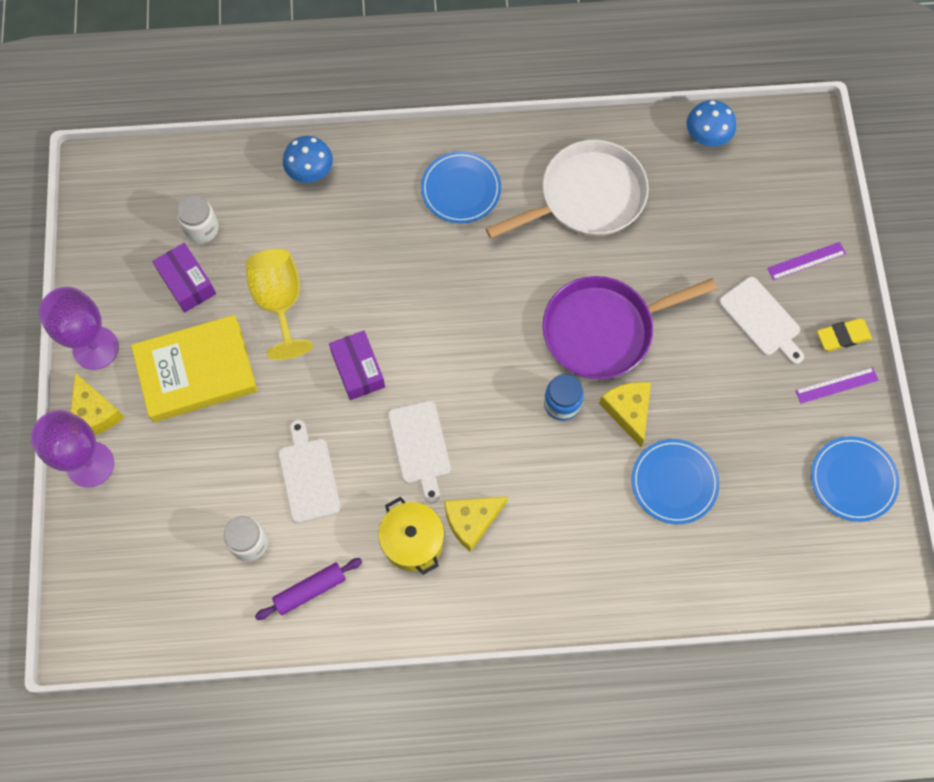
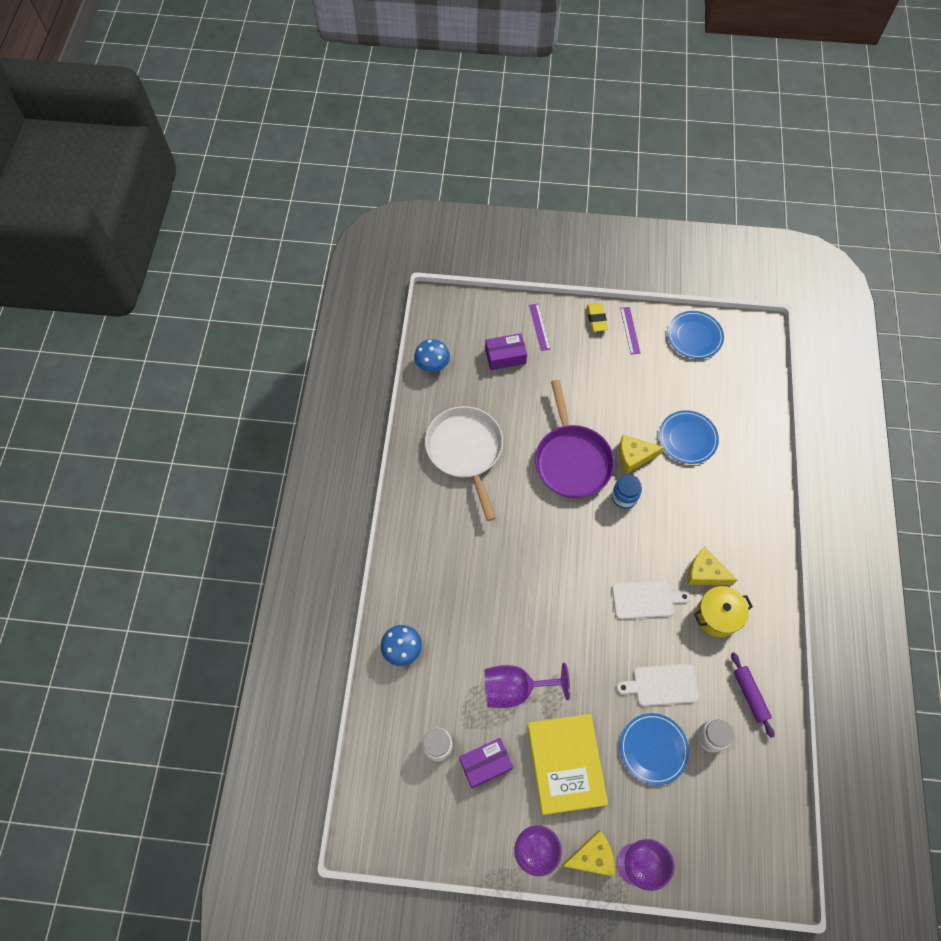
camera: 80 degrees left, 5 degrees down
(279, 302) = (515, 689): yellow goblet -> purple goblet
(358, 370) = (580, 635): purple box -> purple box (505, 356)
(461, 189) = (442, 536): blue plate -> blue plate (653, 749)
(471, 521) = (705, 572): yellow cheese -> yellow cheese turned 135 degrees clockwise
(761, 319) = (578, 362): white cutting board -> none

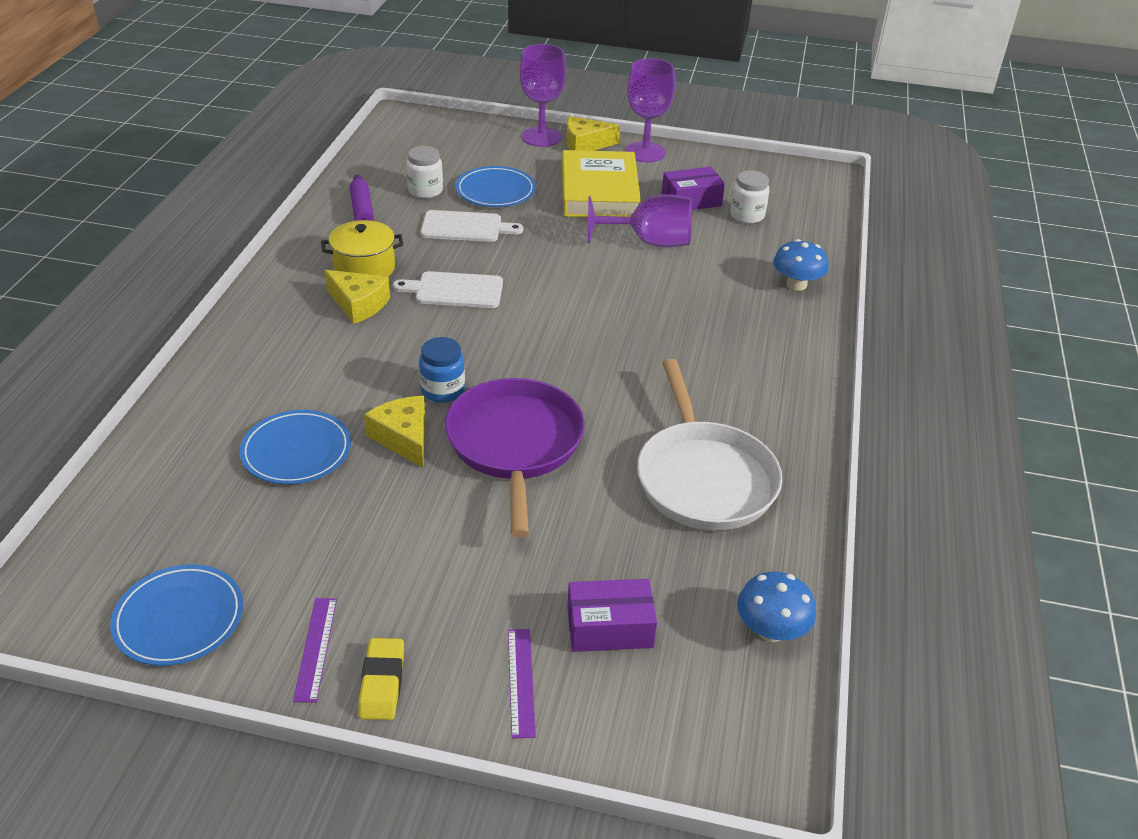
camera: 175 degrees left, 25 degrees down
(634, 456) = (403, 438): yellow cheese -> yellow cheese turned 120 degrees counterclockwise

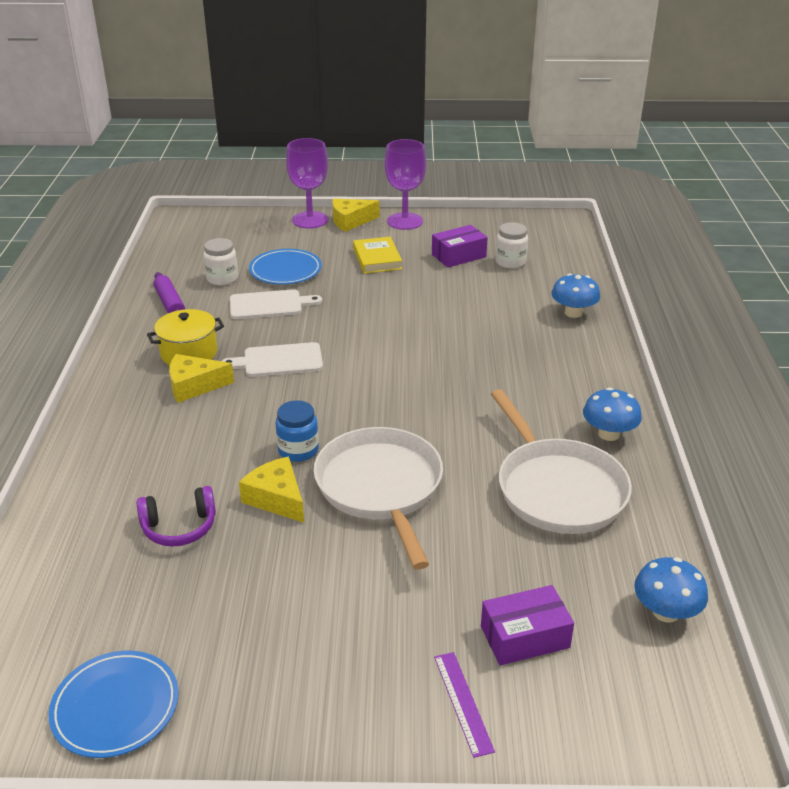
camera: 10 degrees left, 5 degrees down
(296, 451) = (179, 527): blue plate -> purple headphones
(316, 648) = (259, 709): purple ruler -> none
(358, 304) = (194, 386): yellow cheese -> yellow cheese turned 150 degrees clockwise
(382, 683) = (334, 730): yellow eraser -> none
(514, 444) = (380, 487): purple pan -> white pan
(599, 191) = (377, 259): yellow book -> yellow book, size x0.59
(649, 242) = (436, 295): purple goblet -> none
(783, 427) = (608, 434): none -> blue mushroom

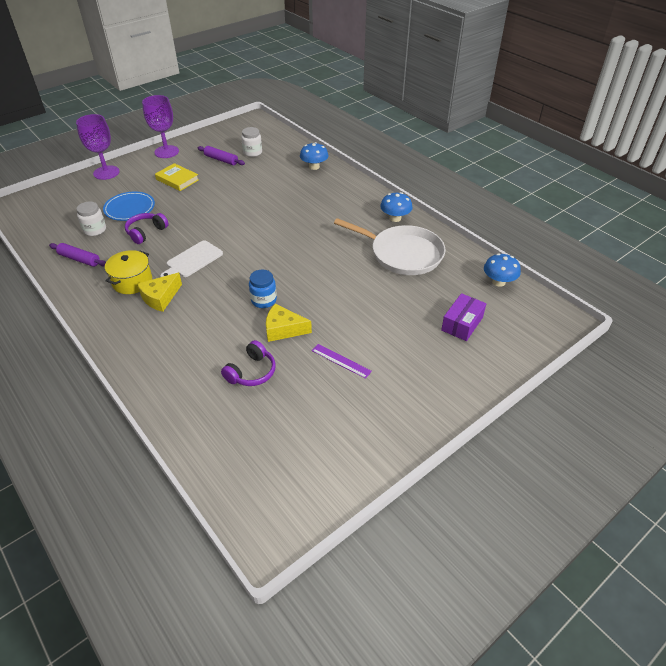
camera: 40 degrees left, 10 degrees up
(115, 707) = (332, 470): blue plate -> none
(269, 305) = (146, 232): white cutting board -> purple headphones
(351, 221) = (133, 164): yellow cheese -> none
(380, 487) = (326, 296): white pan -> none
(458, 256) = (221, 160): purple box -> purple rolling pin
(463, 702) = (470, 364): purple ruler -> purple ruler (341, 361)

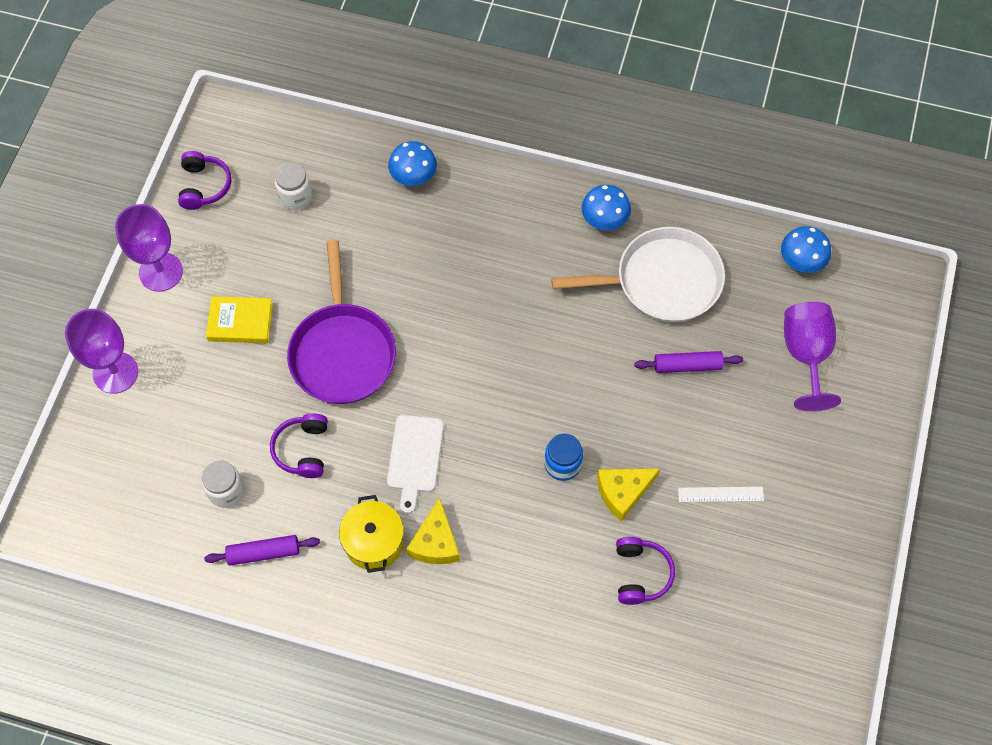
camera: 35 degrees left, 20 degrees up
(129, 208) = (231, 421): blue plate -> none
(208, 208) = (342, 352): none -> purple pan
(218, 135) = (204, 186): none -> purple headphones
(221, 160) = (264, 240): purple rolling pin -> purple rolling pin (687, 365)
(341, 361) = (720, 494): purple ruler -> white ruler
(462, 324) = (806, 355): purple box -> purple goblet

